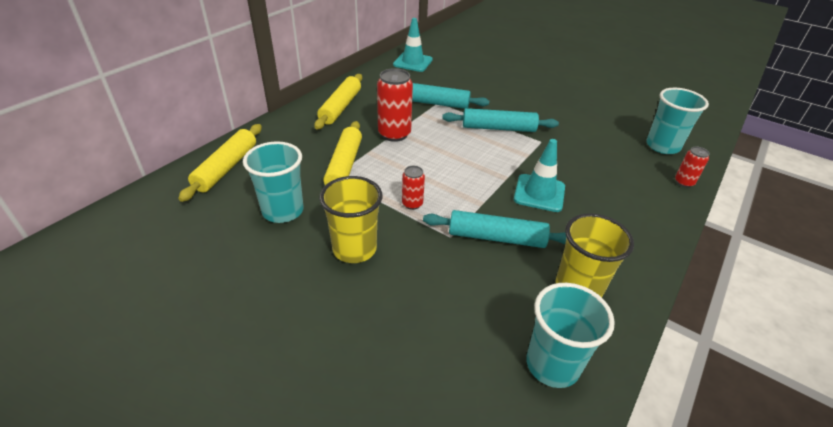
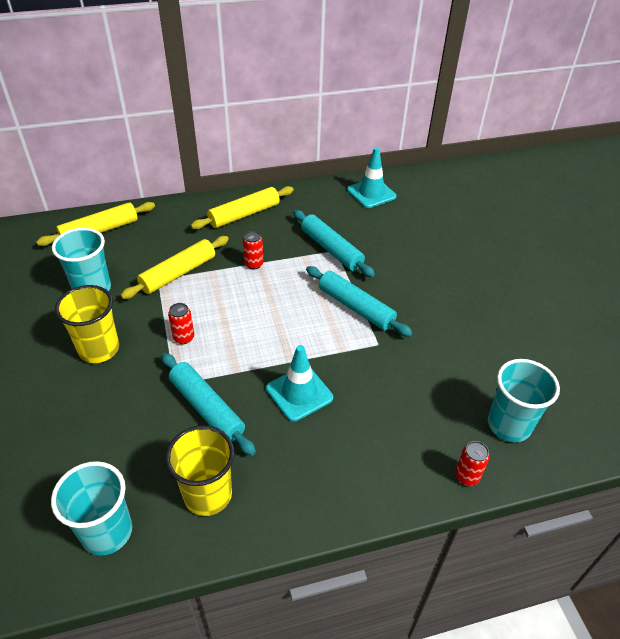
camera: 40 degrees right, 5 degrees up
(394, 134) = (254, 264): red can -> red can, size x0.54

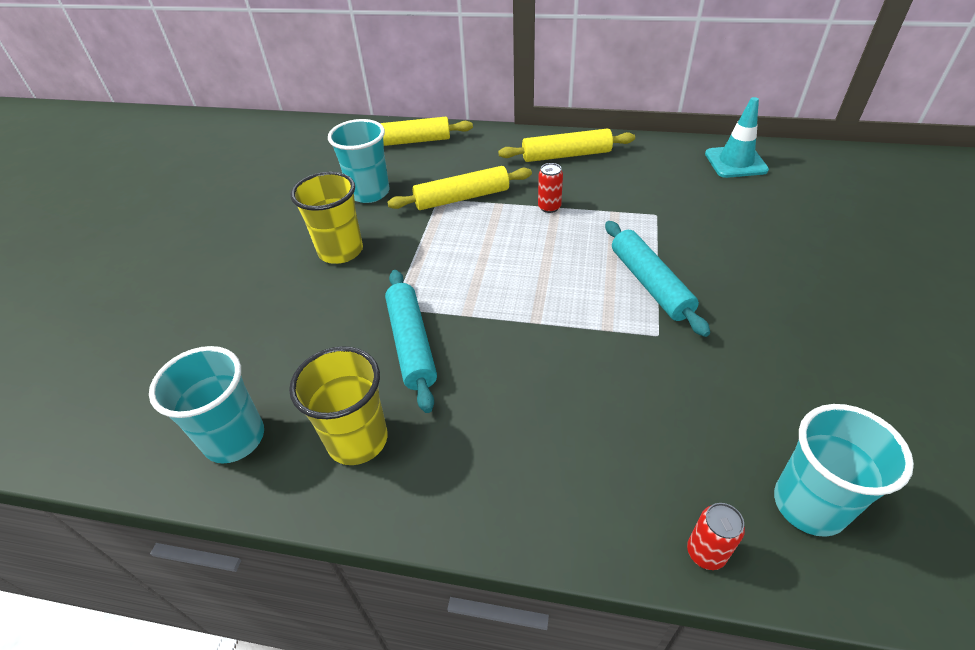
camera: 30 degrees right, 0 degrees up
(184, 338) = (430, 263): red can -> none
(299, 393) = (526, 362): turquoise traffic cone -> none
(331, 249) = (651, 212): turquoise rolling pin -> none

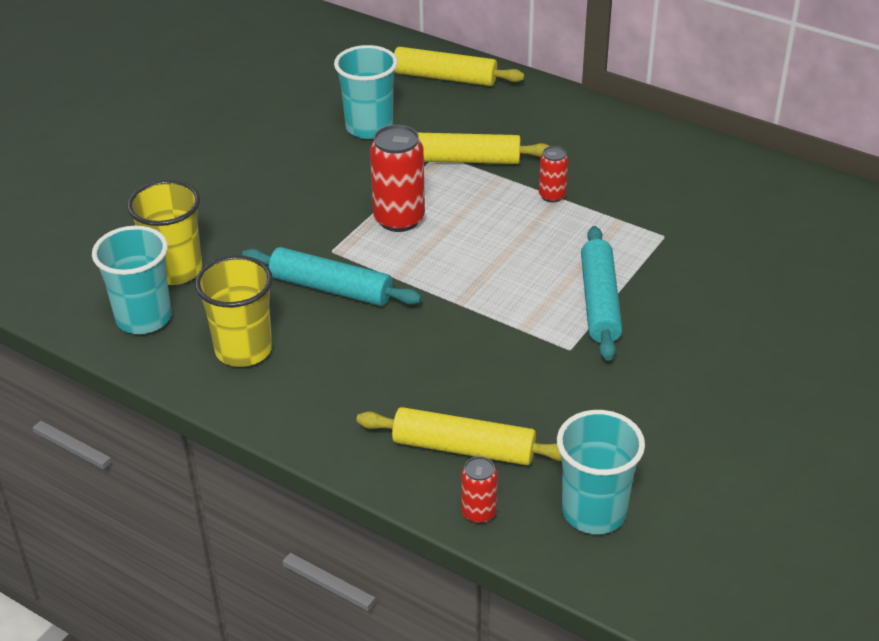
camera: 20 degrees right, 5 degrees down
(341, 251) = (308, 182): yellow cup -> yellow cup (175, 270)
(411, 344) = (331, 288): turquoise rolling pin -> turquoise rolling pin turned 75 degrees counterclockwise
(437, 261) = (399, 219): none -> red can
(566, 155) = (614, 141): yellow rolling pin -> yellow rolling pin (463, 448)
(735, 162) = (809, 203): turquoise traffic cone -> none

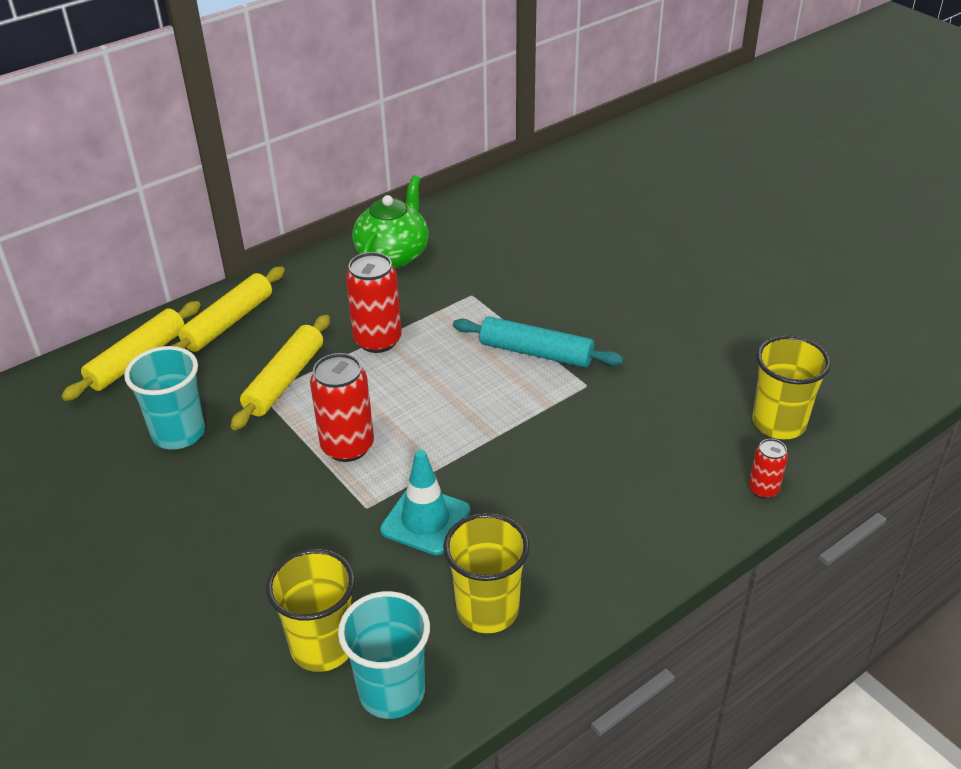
camera: 70 degrees left, 0 degrees up
(331, 288) = (425, 520): turquoise rolling pin -> turquoise traffic cone
(463, 448) = (684, 480): yellow rolling pin -> yellow rolling pin (228, 322)
(552, 196) = (377, 340): red can -> red can, size x1.84
(594, 512) = (779, 423): turquoise cup -> yellow cup
(692, 168) = (393, 255): none -> green teapot

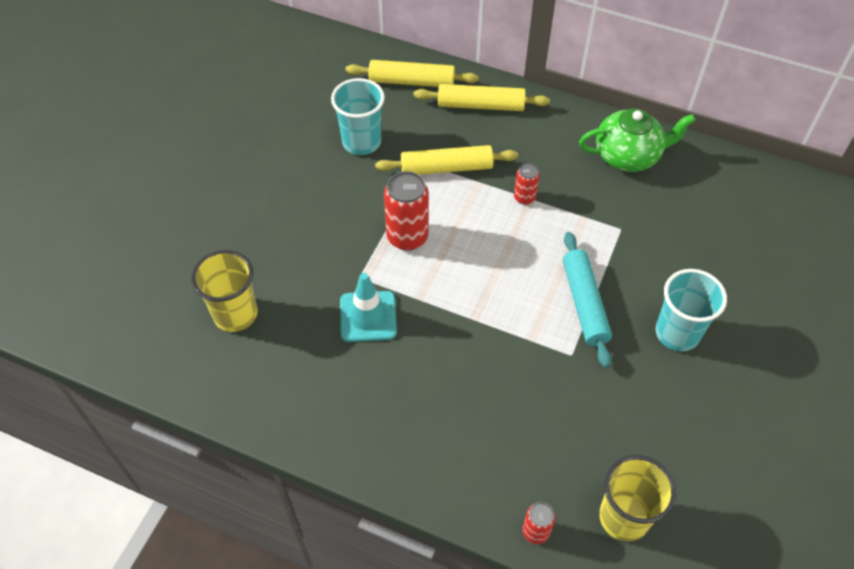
camera: 60 degrees right, 15 degrees up
(377, 340) = (524, 198): red can -> red can, size x0.54
(392, 691) = (220, 368): turquoise cup -> turquoise cup (677, 333)
(487, 610) = (311, 391): yellow cup -> none

